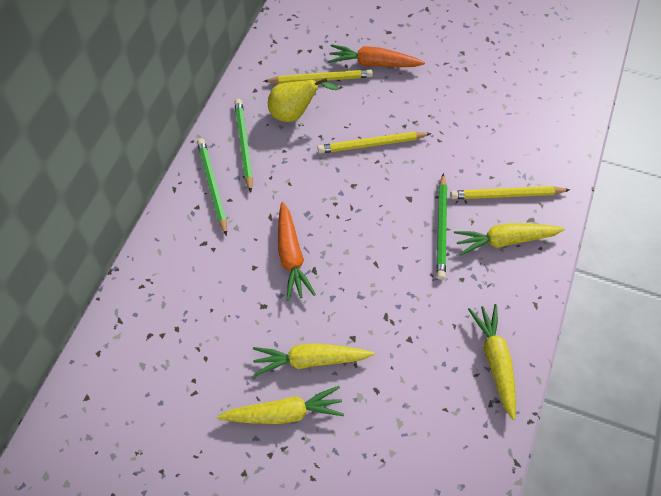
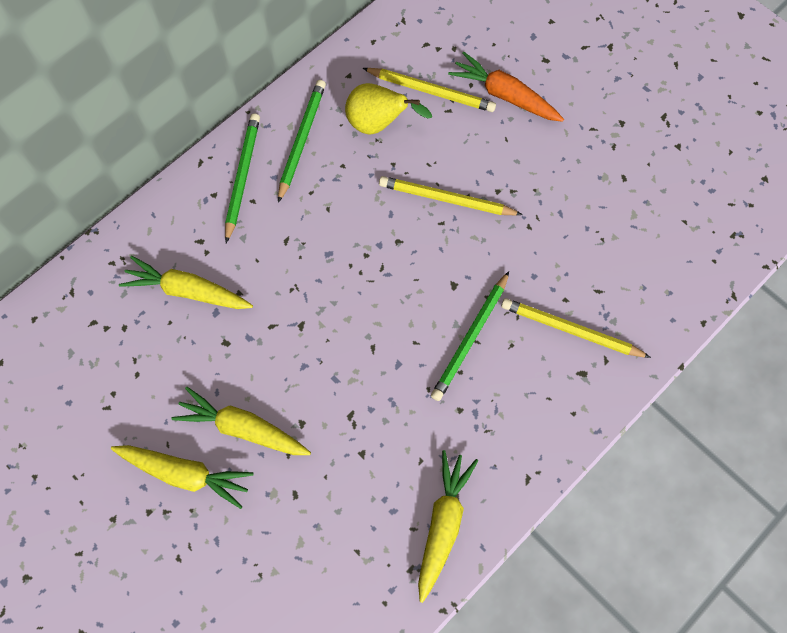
camera: 25 degrees right, 10 degrees up
(291, 256) = (284, 298): orange carrot -> none
(505, 241) = (536, 386): yellow carrot -> yellow carrot (187, 291)

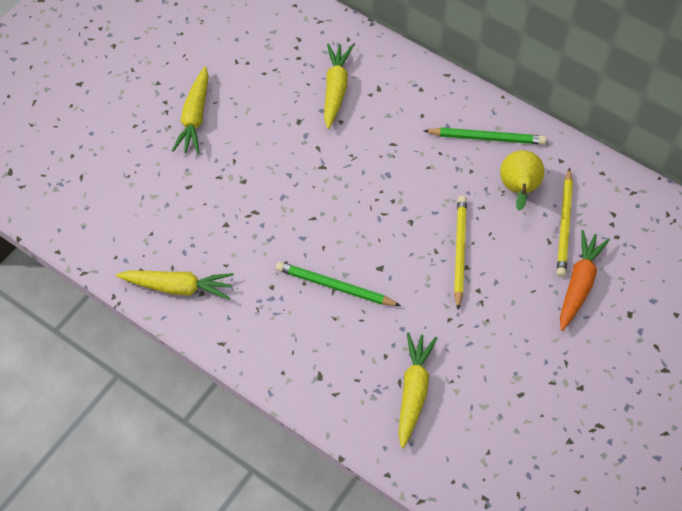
camera: 80 degrees right, 10 degrees down
(242, 177) = (441, 104): green pencil -> none
(242, 428) = (234, 144): yellow carrot -> yellow carrot (413, 391)
(571, 330) = (357, 363): yellow pencil -> none

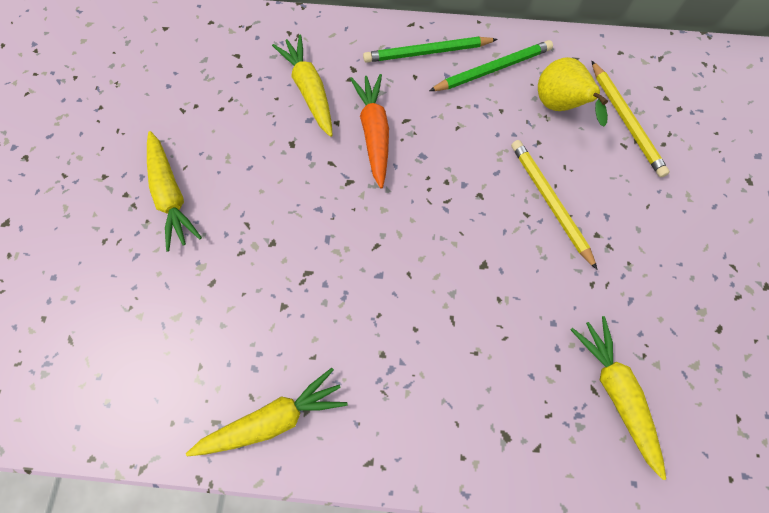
camera: 30 degrees left, 10 degrees up
(335, 286) = (451, 314): green pencil -> green pencil (427, 52)
(579, 283) = (683, 175): orange carrot -> orange carrot (374, 133)

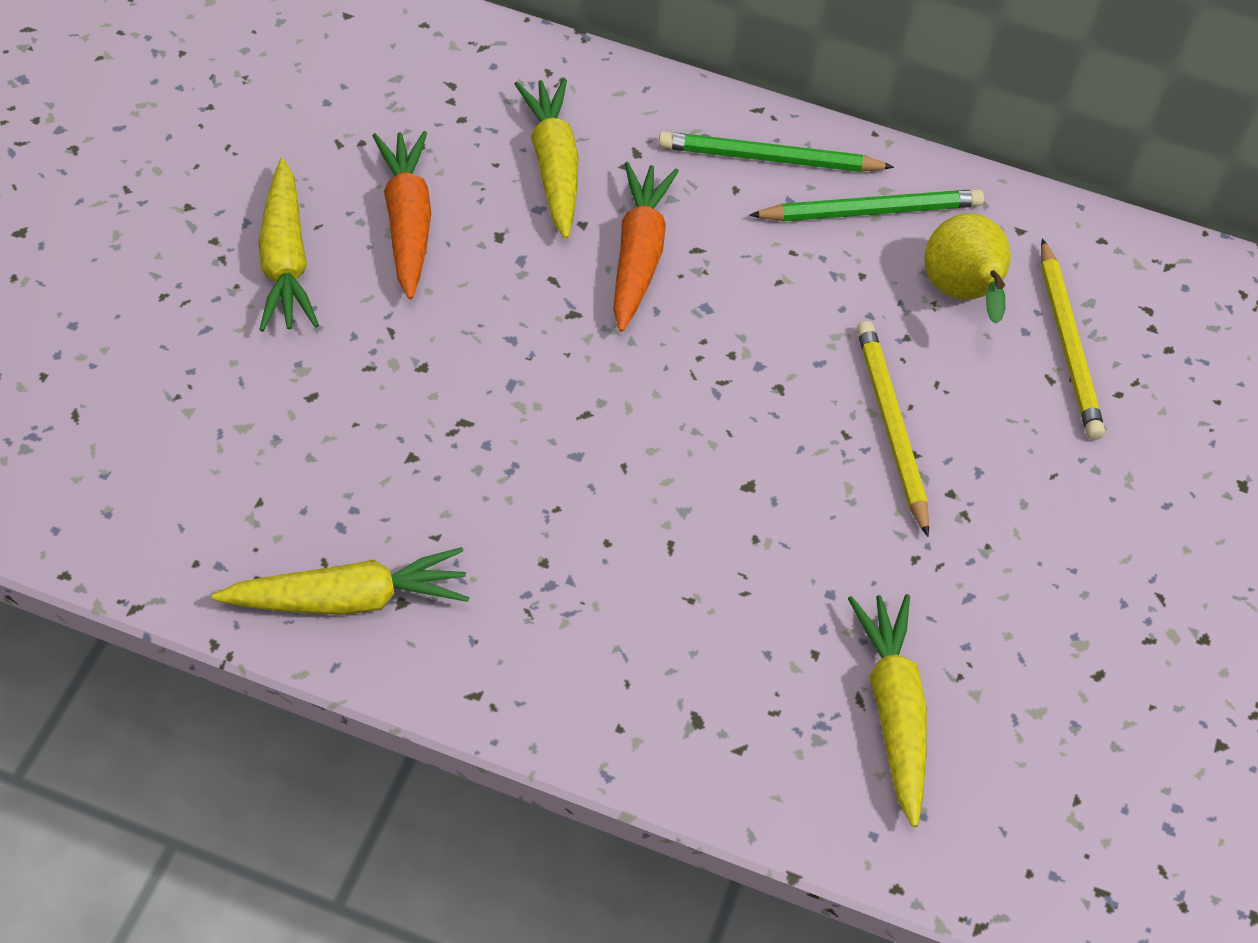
camera: 10 degrees right, 15 degrees down
(236, 150) = (407, 222): none -> orange carrot

